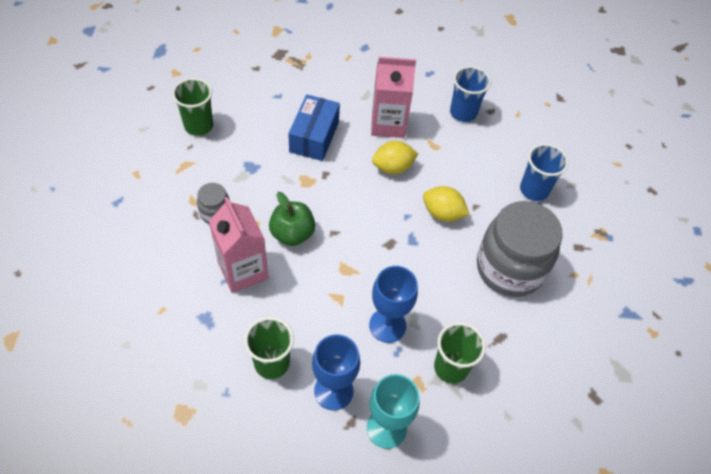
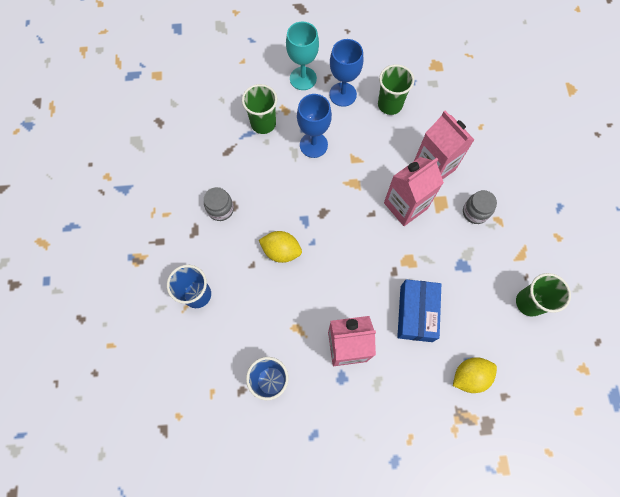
camera: 175 degrees right, 15 degrees up
(292, 234) = (405, 205): green apple -> pink carton
(393, 167) = (333, 292): yellow lemon -> yellow lemon (469, 376)
(509, 268) = (220, 209): grey jar -> grey jar, size x0.46

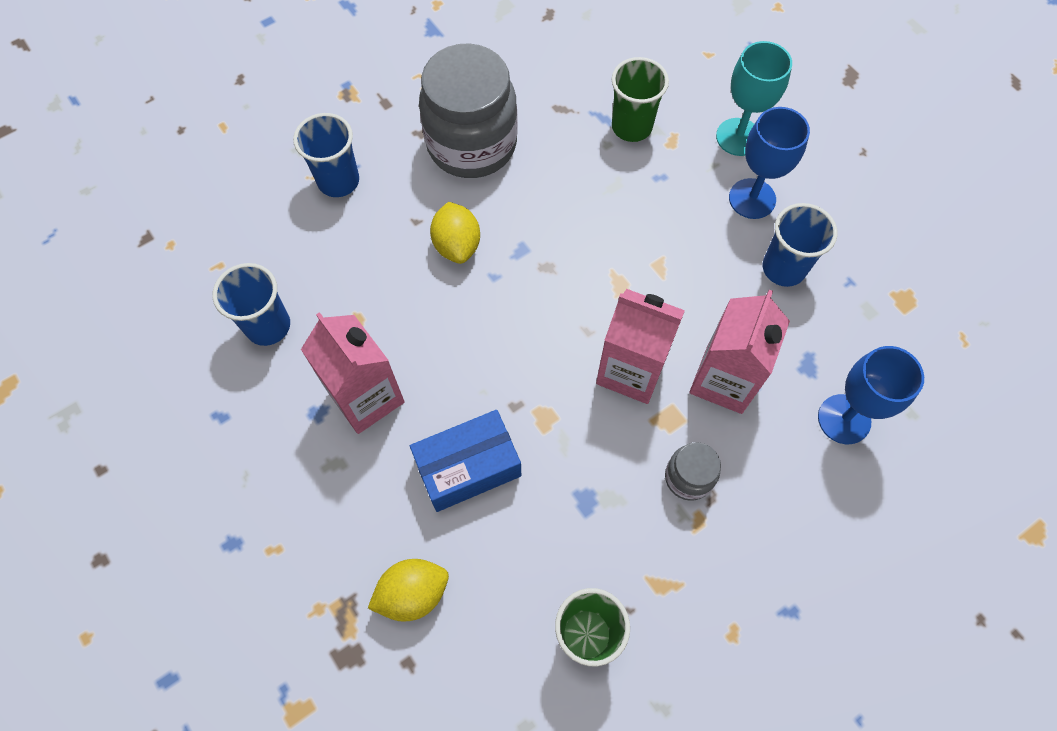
camera: 60 degrees right, 5 degrees down
(220, 209) = (472, 144): grey jar -> grey jar, size x2.20
(313, 145) = (643, 203): blue goblet -> blue goblet (844, 419)
(390, 104) = (783, 268): green cup -> blue cup
(469, 376) = (413, 593): yellow lemon -> yellow lemon turned 60 degrees counterclockwise

